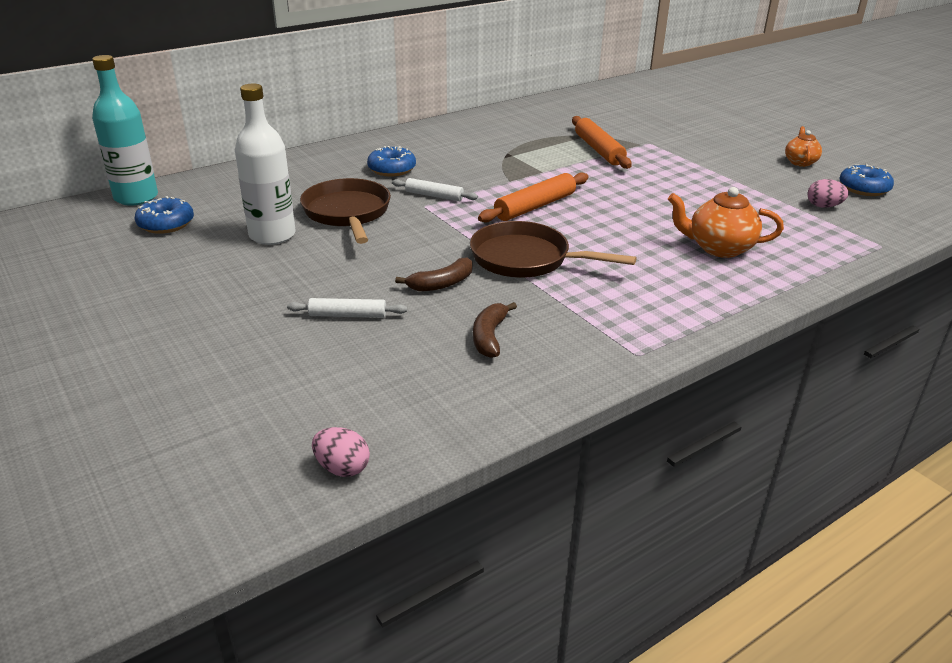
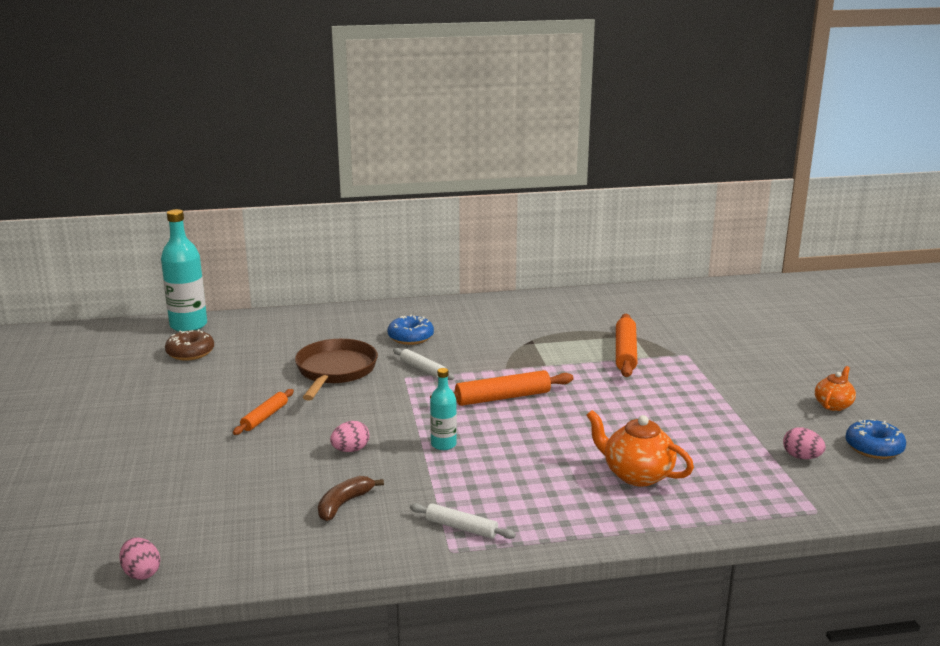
camera: 25 degrees right, 10 degrees down
(166, 224) = (190, 353): blue donut -> brown donut
(272, 235) = (259, 378): white bottle -> none
(317, 271) = (264, 417): none -> orange rolling pin
(348, 315) = (253, 458): white rolling pin -> white rolling pin (461, 527)
(441, 284) = (350, 450): brown banana -> pink egg
(526, 259) = (443, 444): brown pan -> turquoise bottle

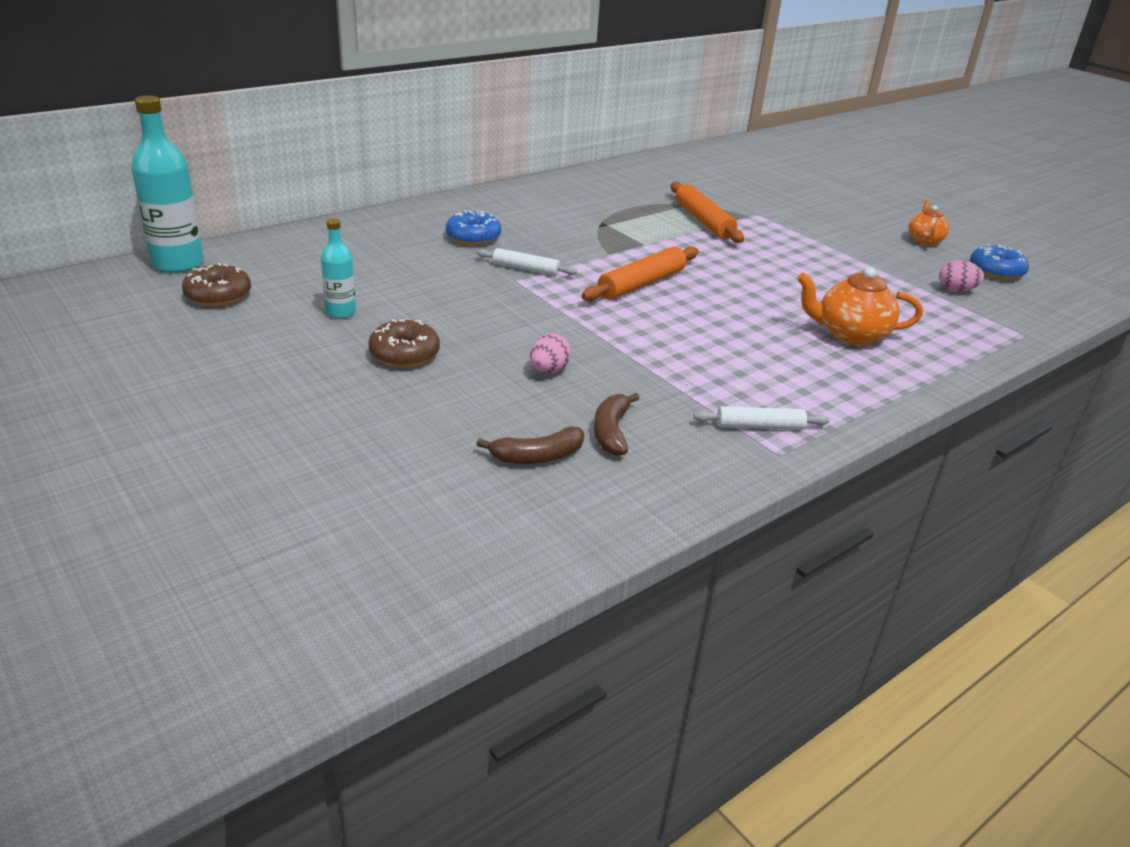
camera: 30 degrees left, 10 degrees up
(141, 573) = (465, 582): pink egg -> none
(264, 417) = (404, 354): orange rolling pin -> brown donut
(273, 508) = (537, 457): none -> brown banana
(335, 371) = (429, 287): brown pan -> none
(443, 444) = (640, 343): turquoise bottle -> turquoise bottle (341, 312)

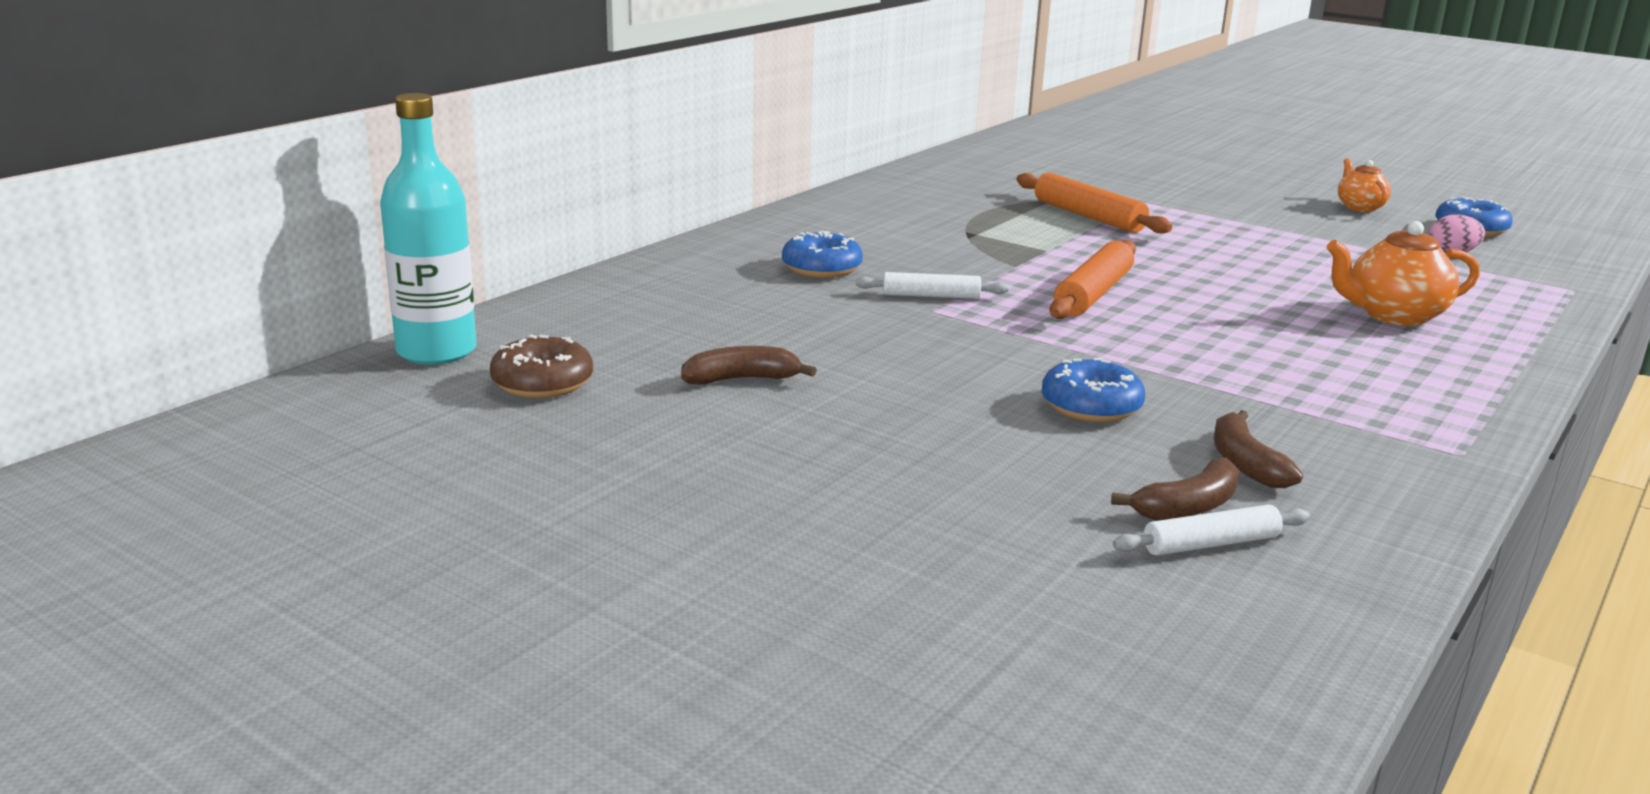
camera: 15 degrees left, 10 degrees down
(341, 312) = (741, 379): turquoise bottle -> brown banana
(404, 354) = (884, 416): brown donut -> none
(549, 370) = (1091, 407): pink egg -> blue donut
(759, 426) = (1406, 428): white rolling pin -> white rolling pin (1210, 544)

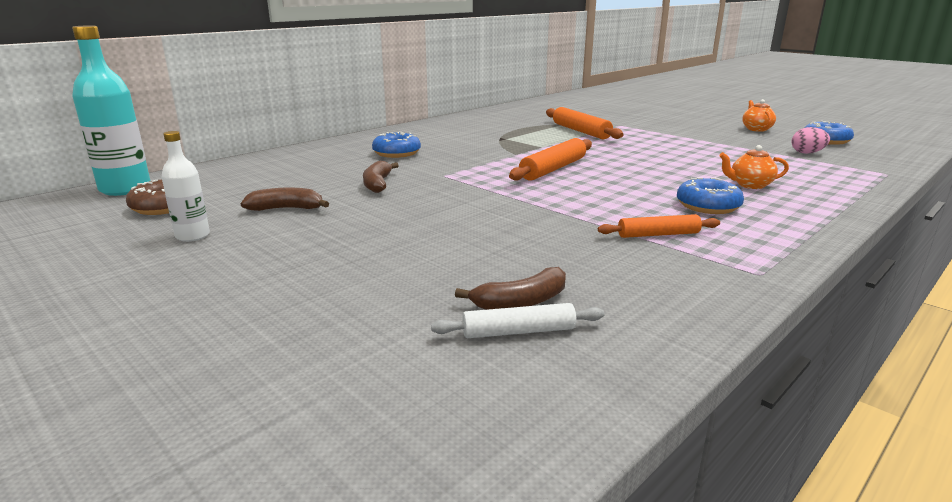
camera: 10 degrees right, 0 degrees up
(645, 431) = (193, 236): none -> white bottle
(930, 296) = (449, 168): white rolling pin -> none
(1091, 407) = (500, 232): blue donut -> blue donut (707, 206)
(1245, 463) = (586, 273): brown banana -> brown banana (377, 184)
(1307, 402) = (658, 234): none -> orange rolling pin
(1393, 316) = (750, 185): orange teapot -> orange teapot, size x0.63

